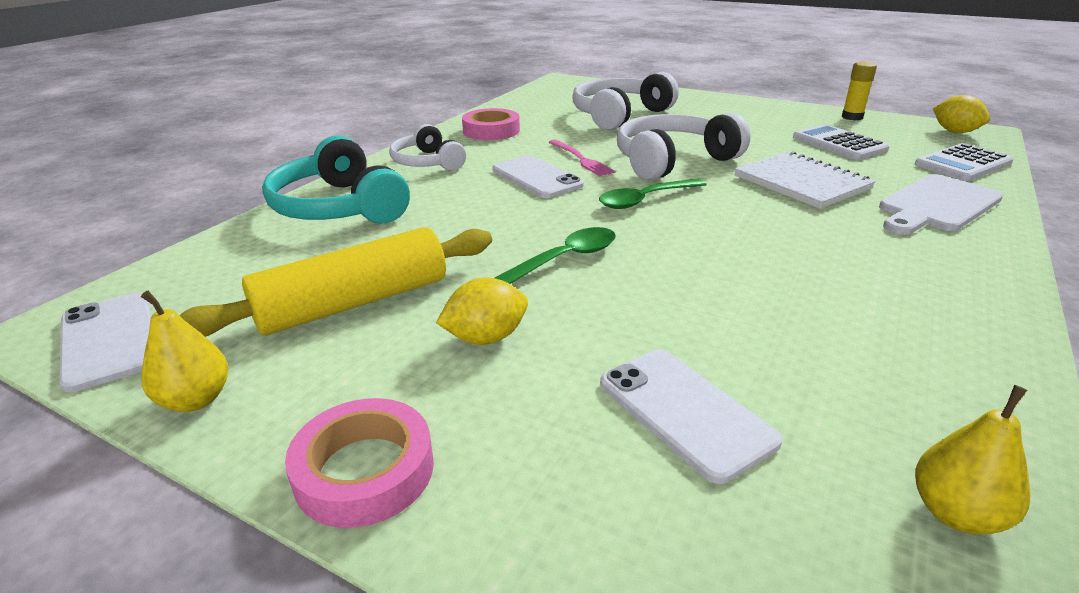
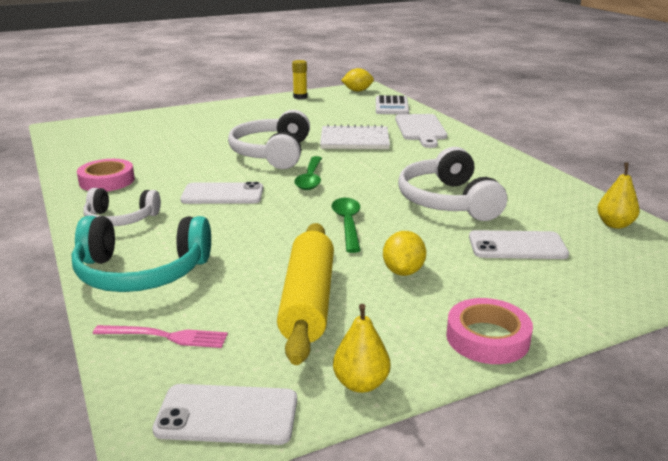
camera: 55 degrees left, 5 degrees down
(581, 159) = (220, 173): pink fork -> pink fork (165, 336)
(619, 115) = (171, 138): white headphones -> white headphones (448, 201)
(839, 144) = (326, 114): white calculator -> none

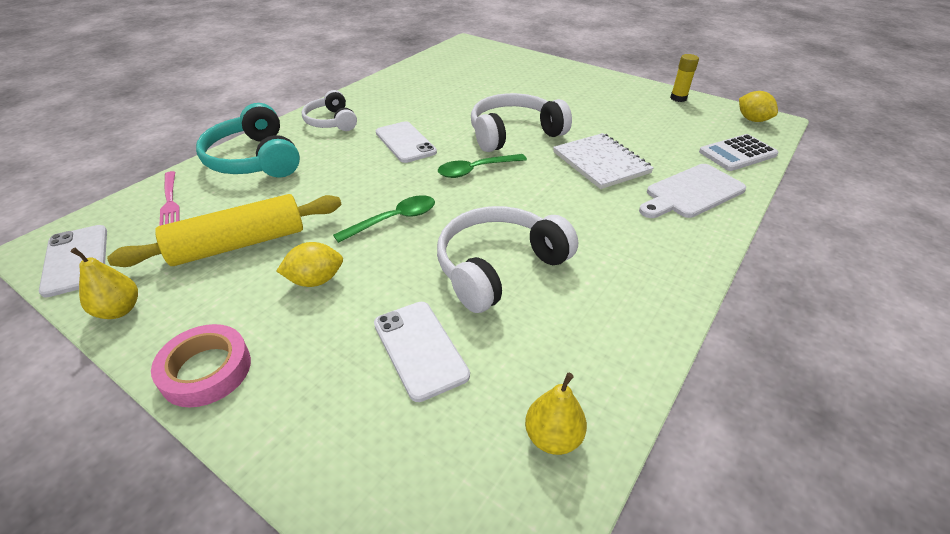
camera: 60 degrees right, 15 degrees up
(107, 181) = (390, 93): pink tape -> none

